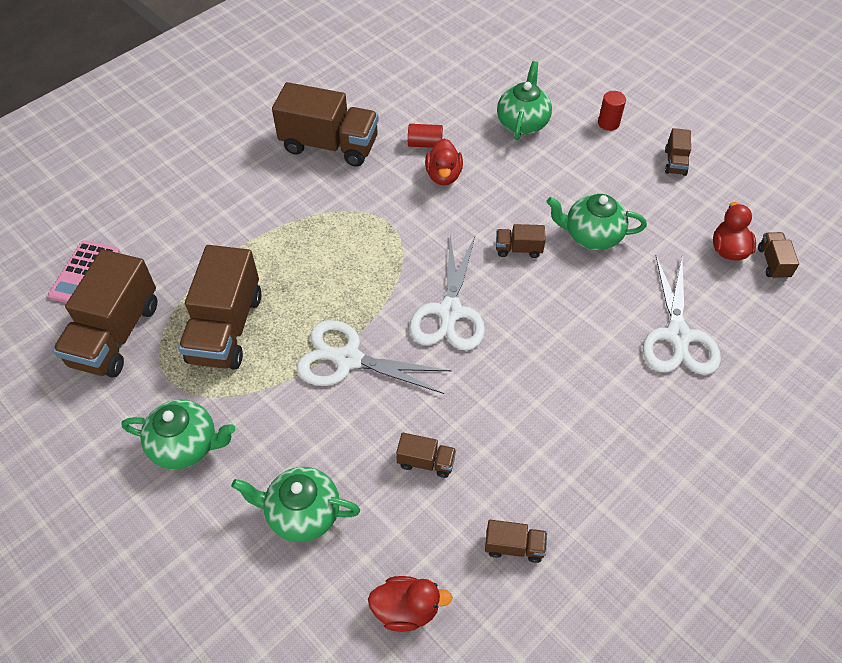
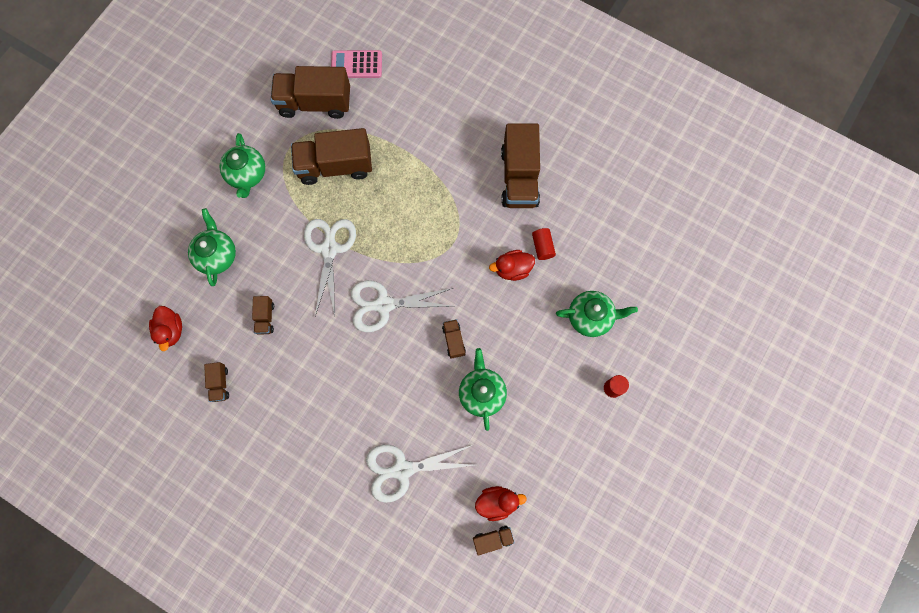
camera: 75 degrees right, 20 degrees up
(675, 162) = (582, 450): brown truck -> none

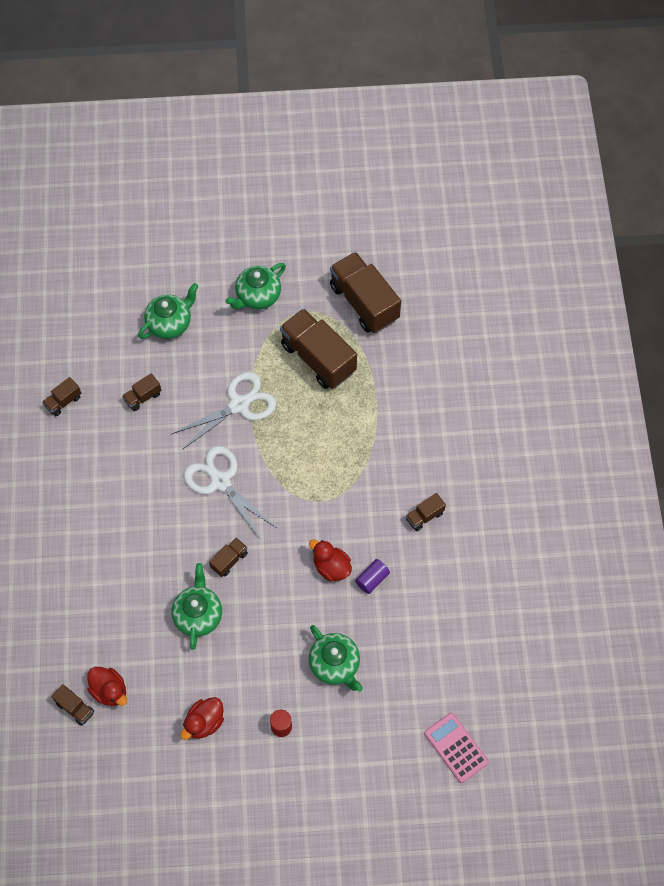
camera: 55 degrees right, 10 degrees down
(171, 330) = (82, 334): red duck -> red duck (204, 722)
(356, 64) = (427, 310): pink calculator -> pink calculator (456, 747)
(402, 470) = (86, 593): white scissors -> none
(482, 393) = (198, 615): green teapot -> green teapot turned 45 degrees counterclockwise
(519, 177) = (424, 516): brown truck -> brown truck, size x0.46
(542, 247) = (372, 579): red cylinder -> purple cylinder

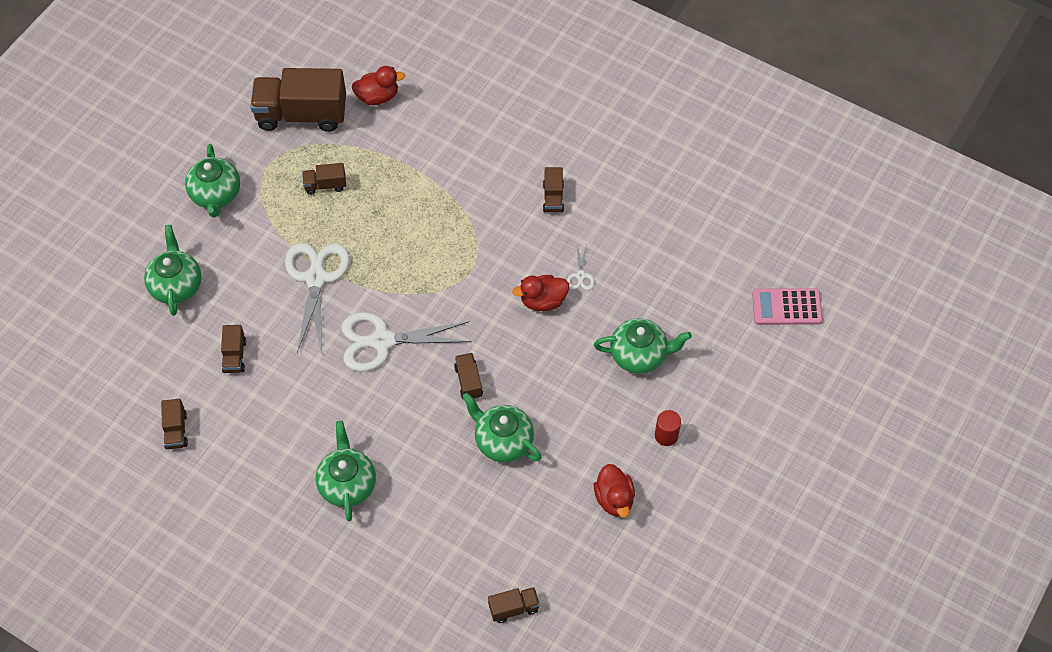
camera: 55 degrees left, 5 degrees down
(96, 535) = (347, 484): none -> green teapot
(109, 690) = (519, 565): red duck -> red duck (378, 97)
(318, 358) = (325, 185): brown truck -> brown truck, size x0.46
(372, 579) = (580, 275): purple cylinder -> white scissors

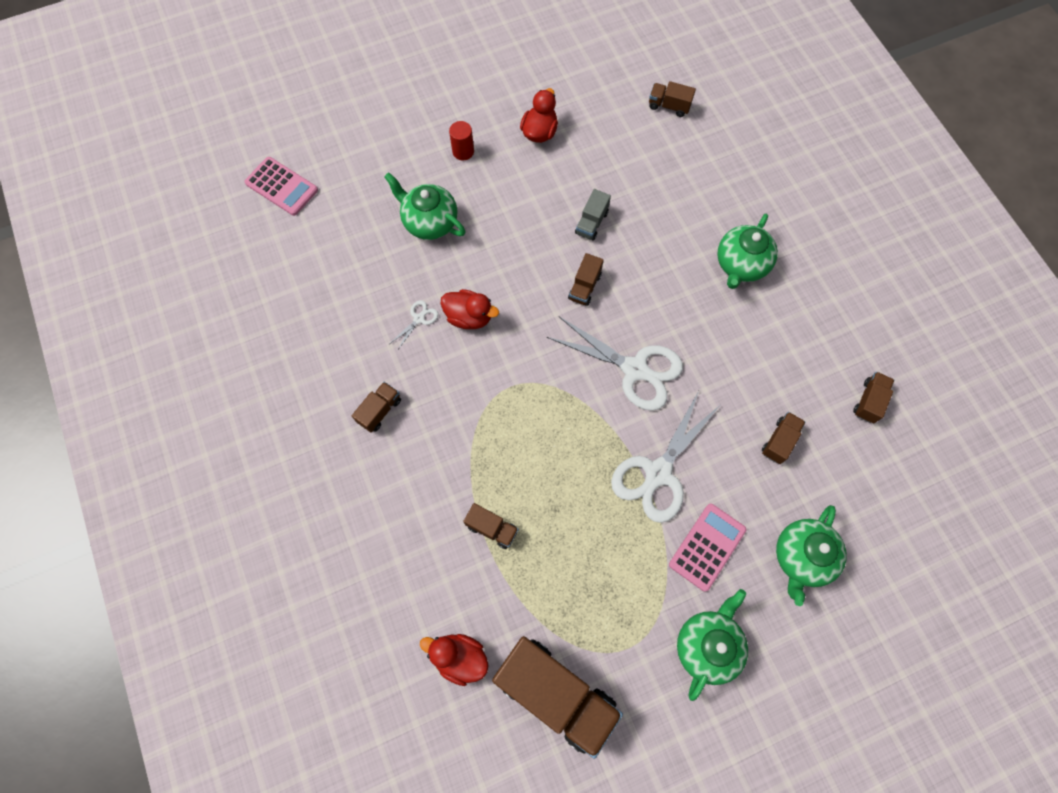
camera: 145 degrees left, 10 degrees up
(250, 252) = (707, 547): none -> pink calculator
(325, 185) = (585, 577): brown truck -> brown truck (492, 528)
(503, 441) = (591, 223): green teapot -> grey truck

